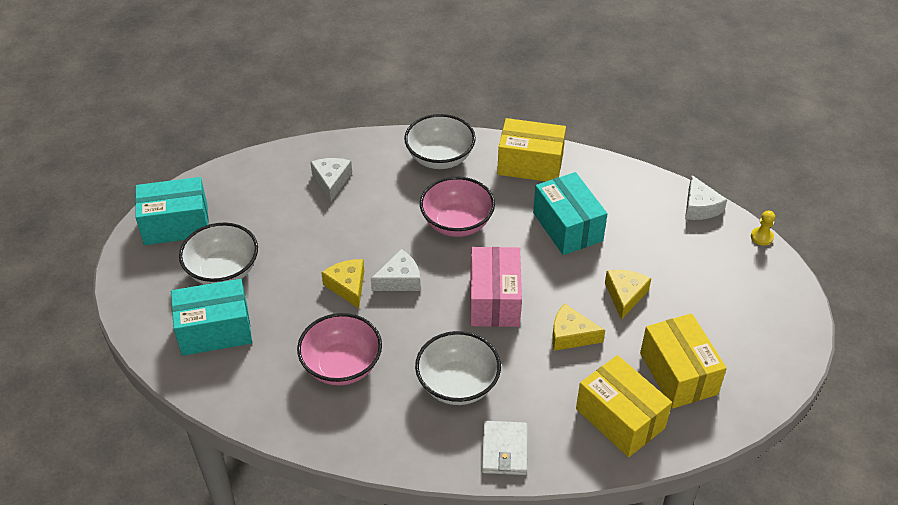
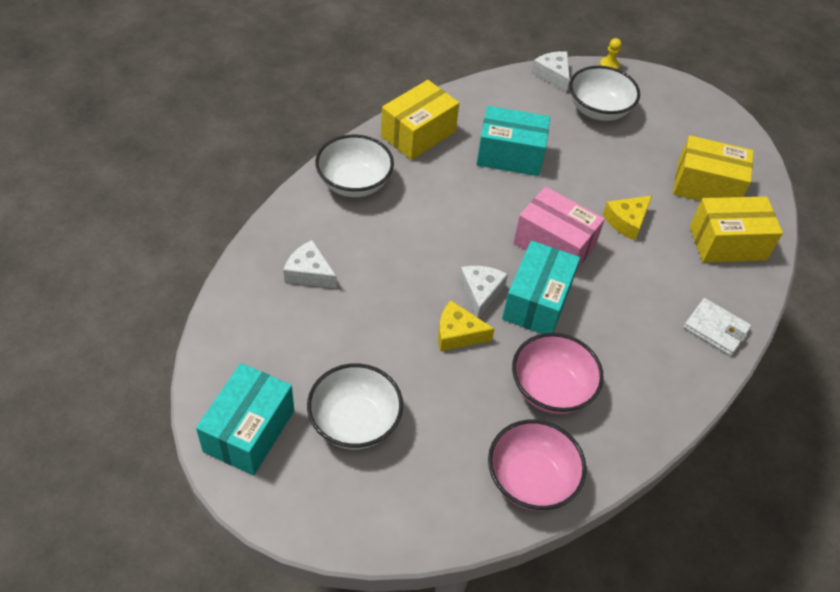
camera: 60 degrees left, 5 degrees up
(215, 330) = (431, 469): turquoise box -> turquoise box (537, 302)
(457, 223) = (445, 218): pink bowl -> pink bowl (531, 480)
(457, 384) = (629, 320): white bowl -> white bowl (598, 110)
(625, 296) = (609, 168): yellow cheese -> none
(700, 207) = (553, 75): white cheese -> white cheese turned 135 degrees counterclockwise

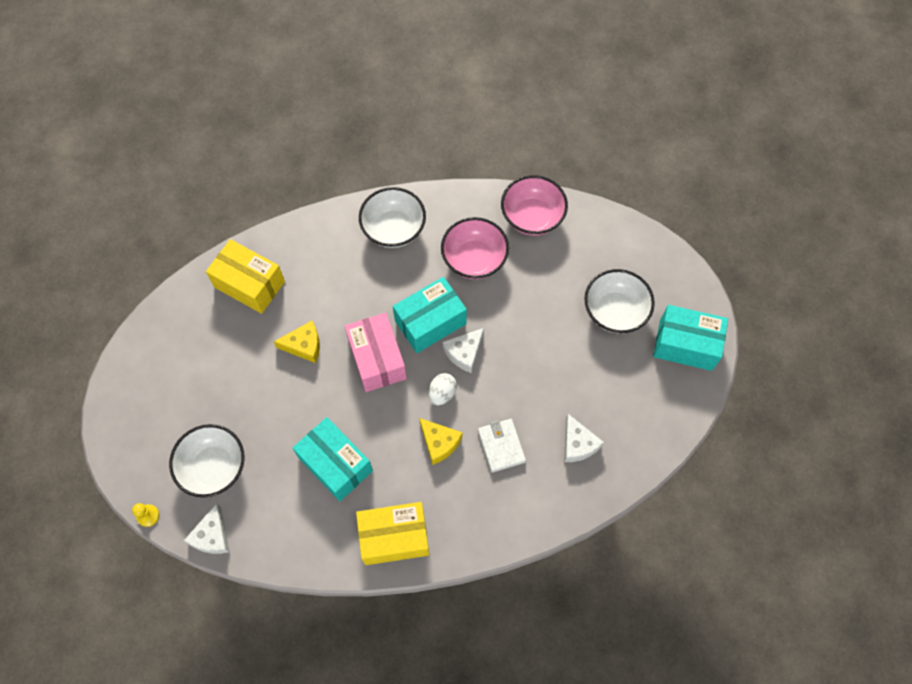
camera: 140 degrees left, 15 degrees up
(249, 431) = (685, 344): turquoise box -> turquoise box turned 45 degrees clockwise
(354, 183) = (488, 513): white bowl -> white bowl (393, 229)
(458, 333) = (504, 331): yellow cheese -> yellow cheese (439, 443)
(470, 248) = (442, 393): none -> white egg
(706, 186) = (210, 338): yellow box -> none
(716, 329) = (328, 233): white wallet -> white wallet (501, 446)

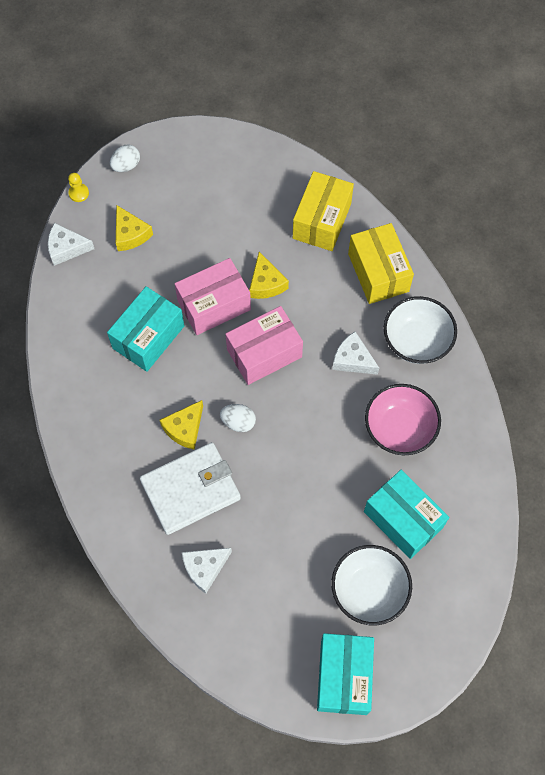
camera: 80 degrees right, 0 degrees up
(129, 461) = (126, 166): none -> white egg
(214, 467) = (130, 234): white bowl -> yellow cheese
(315, 397) = (214, 305): none -> pink box
(394, 537) = (84, 403): yellow box -> yellow box (378, 272)
(430, 322) = (315, 397): turquoise box -> turquoise box (403, 519)
(464, 352) = (287, 436): white cheese -> white cheese (353, 359)
(501, 446) = (190, 489): white wallet -> white wallet, size x1.69
(532, 217) = (468, 482): pink bowl -> none

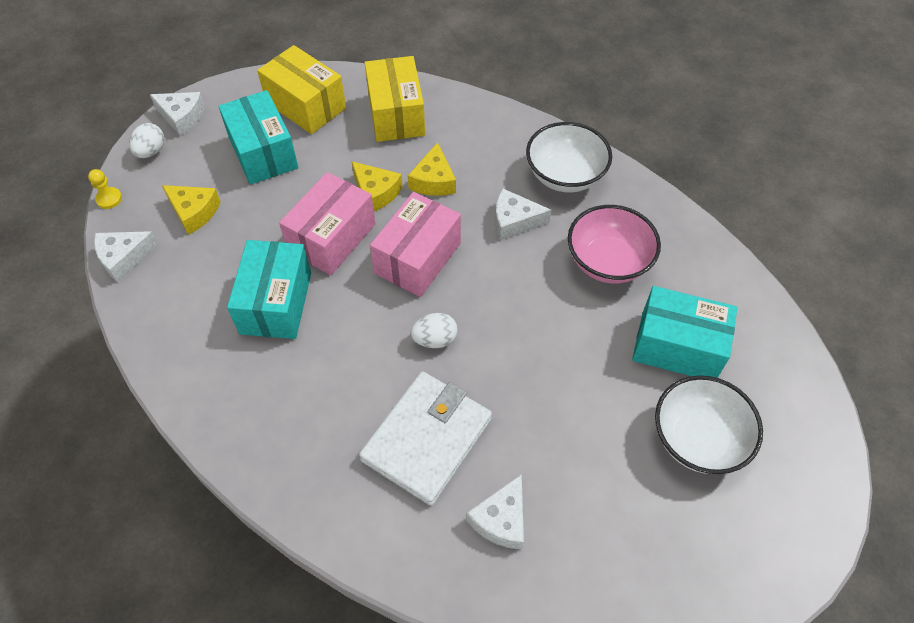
camera: 30 degrees left, 10 degrees down
(162, 145) = (182, 117): none -> white cheese
(184, 428) = (377, 376): yellow cheese -> yellow cheese (433, 181)
(344, 677) = (743, 552): turquoise box -> turquoise box (263, 152)
(378, 272) = (484, 134): yellow box -> yellow box (306, 105)

